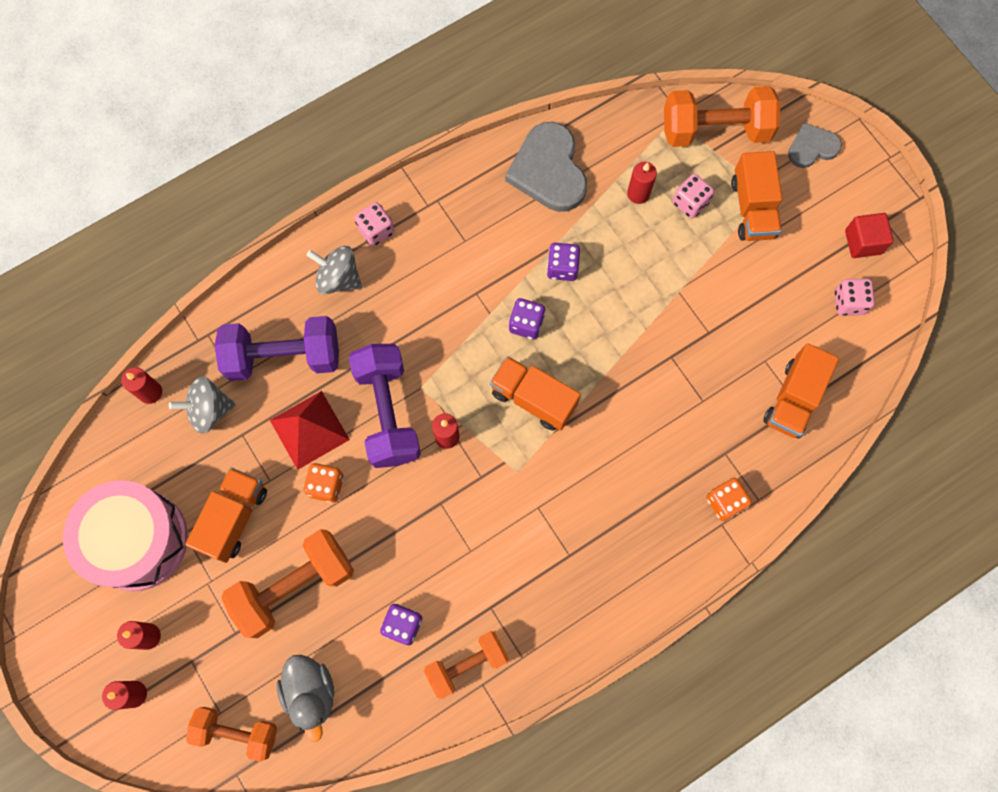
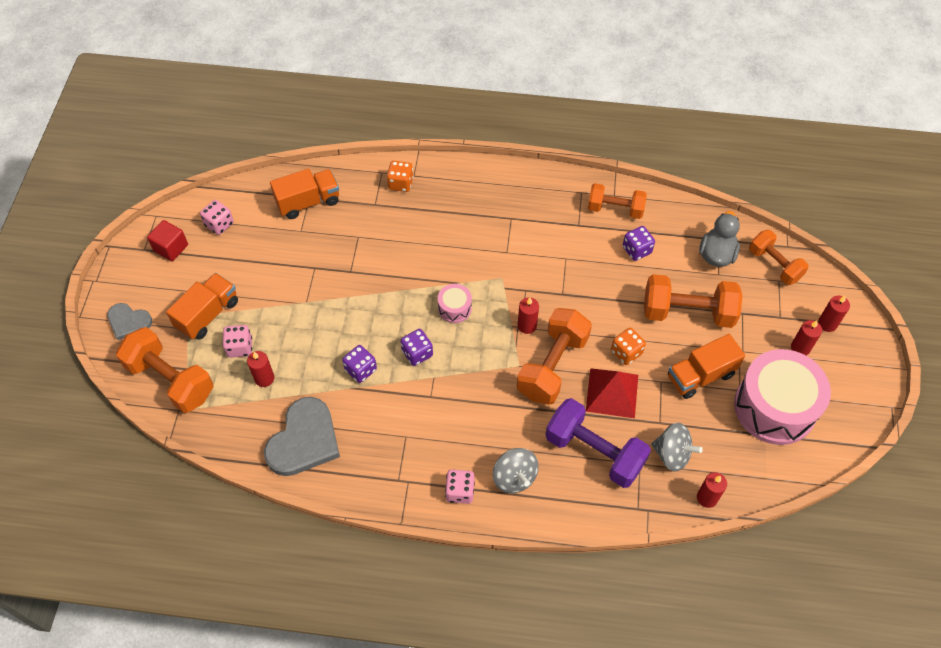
camera: 140 degrees left, 15 degrees down
(387, 412) = (552, 366): purple dumbbell -> orange dumbbell
(533, 399) = (454, 308): orange truck -> pink drum

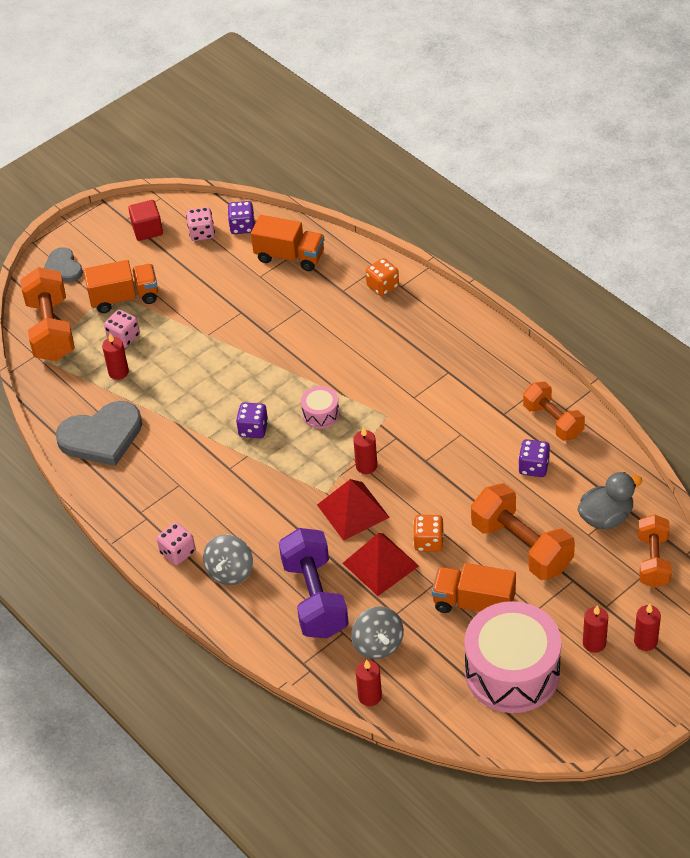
camera: 45 degrees right, 10 degrees down
(361, 370) = (196, 413): purple dice -> purple dice (242, 226)
(552, 366) = (353, 511): orange dumbbell -> red pyramid

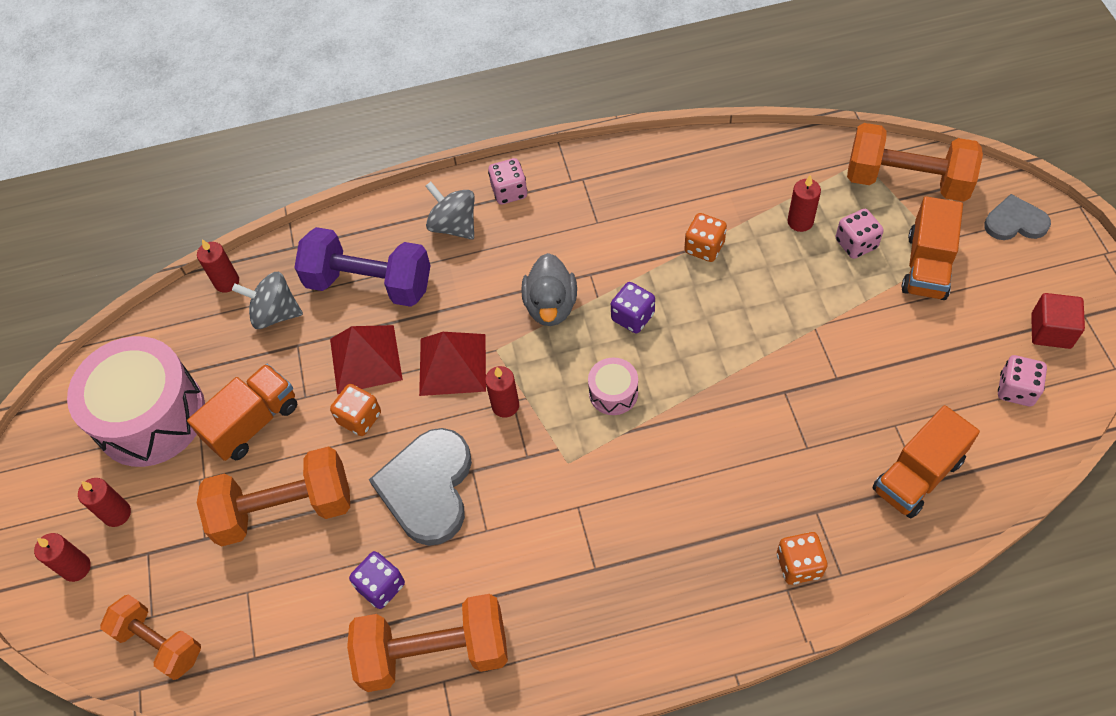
camera: 120 degrees right, 10 degrees up
(101, 436) = (709, 178): grey heart -> grey heart (428, 488)
(170, 414) = (704, 247): none -> orange dice
(242, 226) = (1008, 442): purple dice -> none
(553, 421) = (434, 652): orange dumbbell -> orange dumbbell, size x1.54
(606, 517) = (254, 627): grey duck -> grey duck (551, 306)

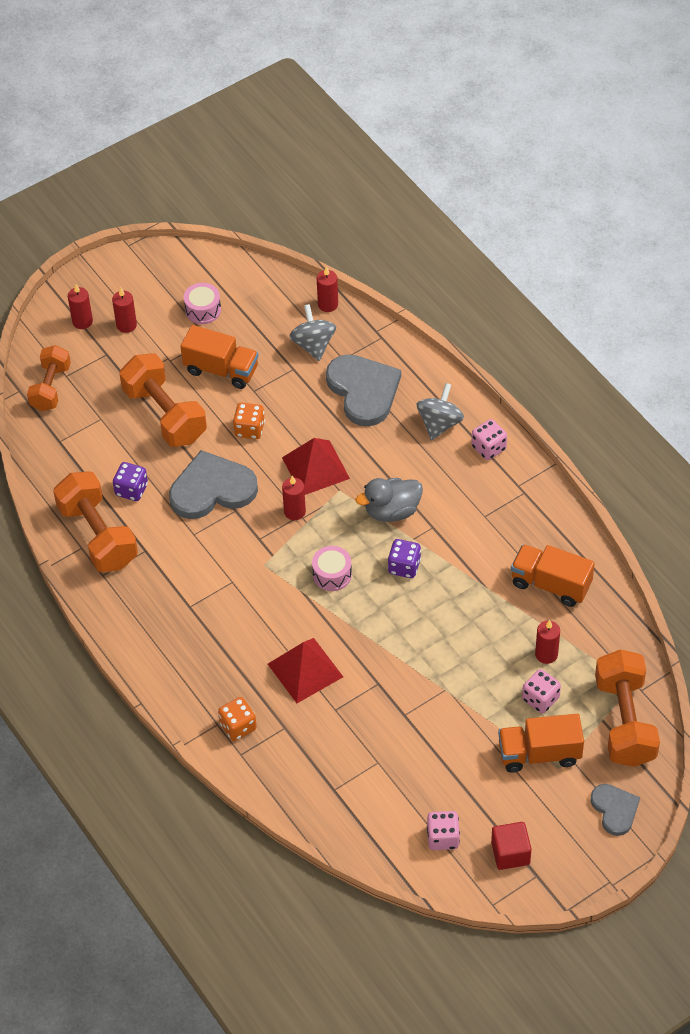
camera: 65 degrees right, 5 degrees down
(150, 416) = (203, 310): pink drum -> pink drum, size x0.44
(366, 359) = (298, 414): red pyramid -> red pyramid (305, 670)
(369, 283) = (363, 391): purple dumbbell -> grey heart
(704, 247) = (491, 595): orange dice -> none
(917, 475) = (339, 785): orange truck -> orange truck (551, 584)

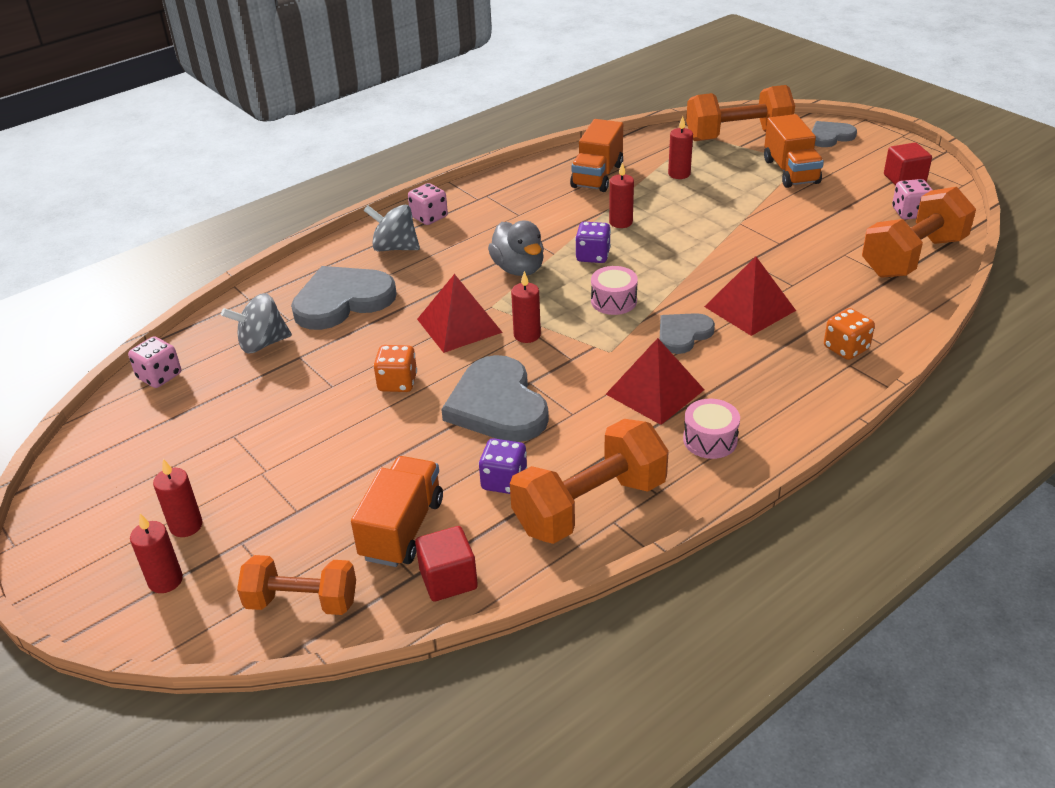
camera: 95 degrees left, 15 degrees down
(52, 458) = (448, 579): none -> red cube
(165, 414) = (367, 463): orange dumbbell -> orange dumbbell (913, 257)
(203, 310) = (176, 447): pink drum -> pink drum (710, 440)
(208, 588) = (655, 391): none -> red pyramid
(221, 370) = (292, 418): orange truck -> orange truck (402, 529)
(277, 617) = (683, 334): none -> grey heart
(328, 304) = (196, 338): red candle -> red candle (621, 222)
(540, 699) = (730, 174): pink dice -> pink dice (159, 376)

